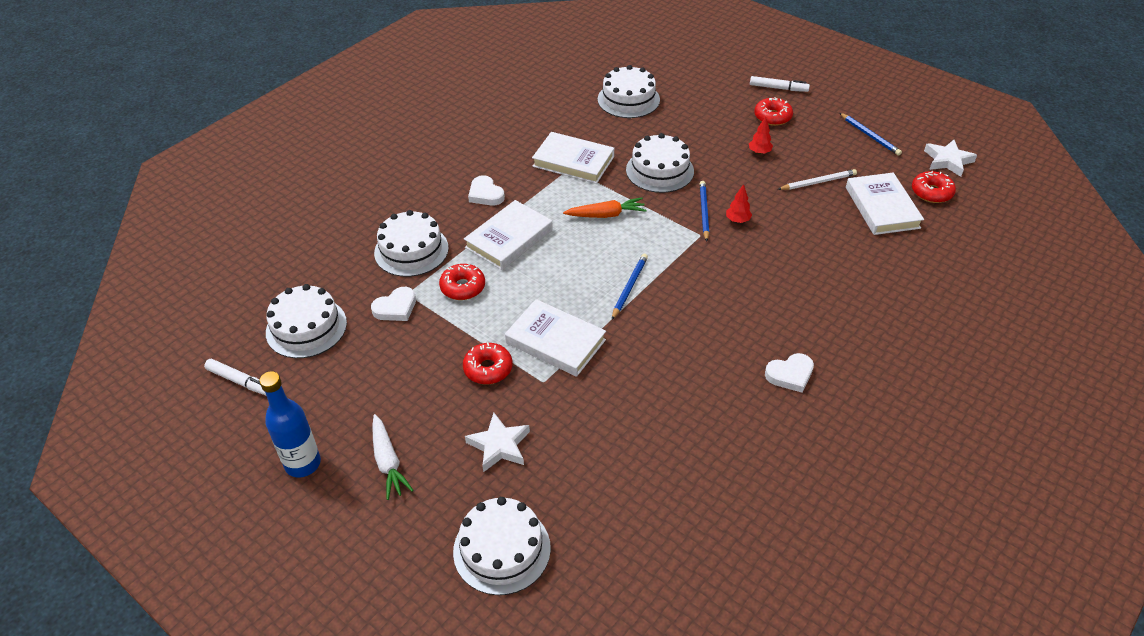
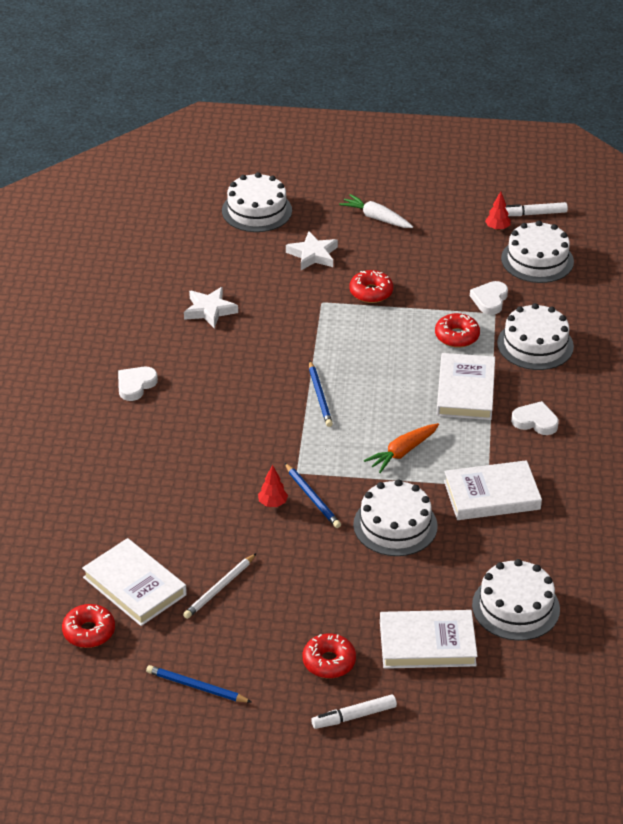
camera: 145 degrees right, 5 degrees down
(303, 463) = (429, 195): blue bottle -> none
(555, 341) = (340, 330): white book -> white book (427, 643)
(759, 152) = (308, 600): red tree -> red tree (497, 228)
(948, 161) = (87, 689): white star -> white star (209, 310)

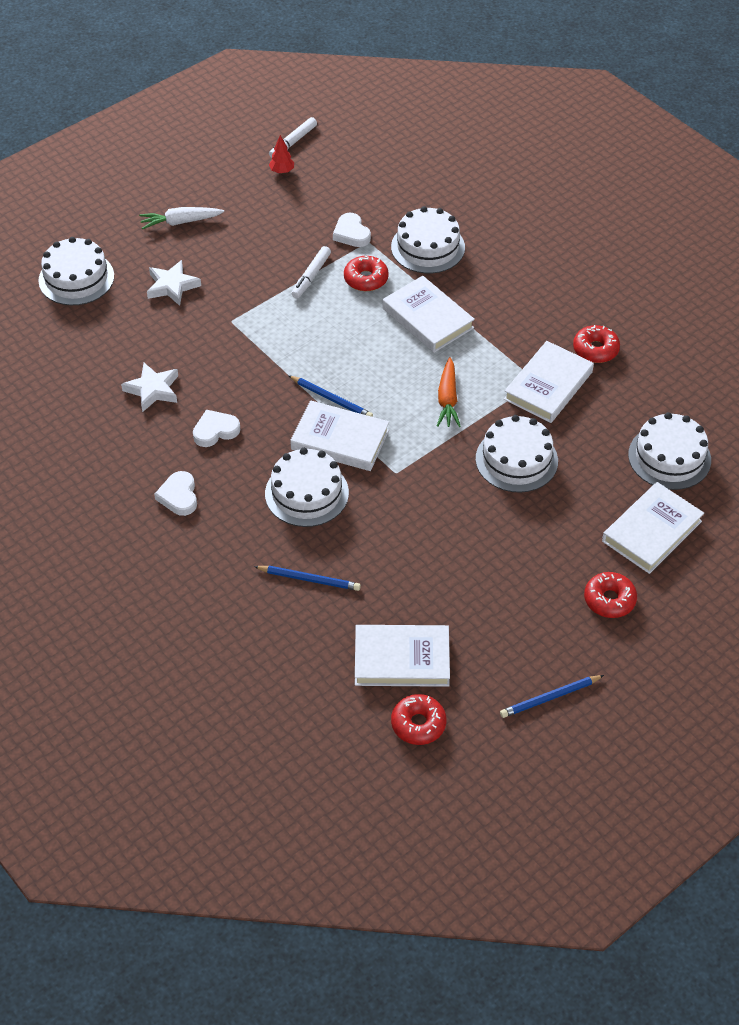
camera: 45 degrees left, 10 degrees up
(220, 588) = (464, 608): white pencil -> none
(272, 503) = (412, 511): red tree -> none
(288, 425) = (340, 440): none -> white book
(312, 497) = (433, 484): blue pencil -> blue pencil (309, 579)
(354, 716) = (678, 625): white marker -> white marker (311, 276)
(371, 292) = (257, 287): red donut -> red donut (595, 349)
(535, 421) = (504, 307): white heart -> white heart (215, 431)
(537, 260) = (343, 178): white cake -> white cake (306, 493)

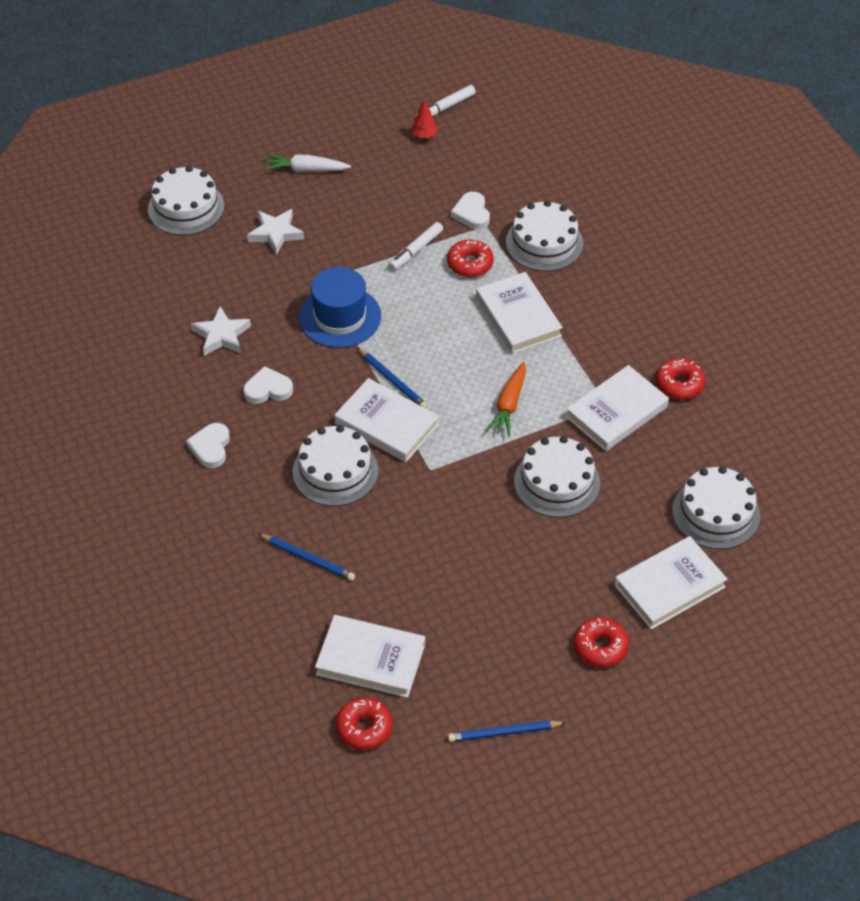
camera: 15 degrees right, 0 degrees up
(260, 350) = (340, 317): none -> blue hat

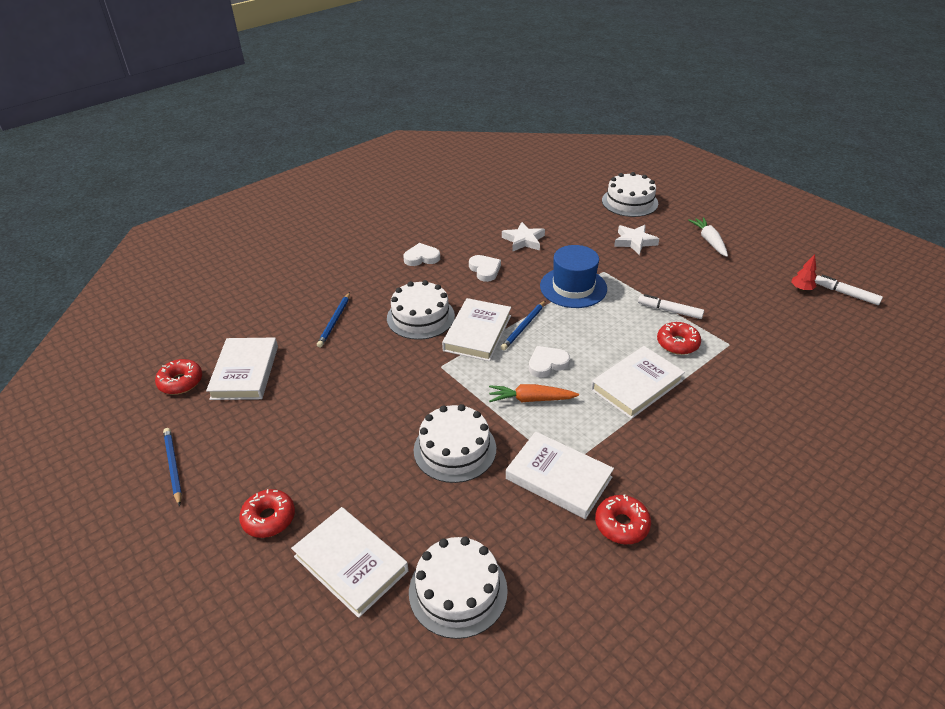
camera: 75 degrees right, 10 degrees down
(471, 213) = (736, 333): white heart -> white heart (547, 364)
(544, 243) = (738, 385): white cake -> none

